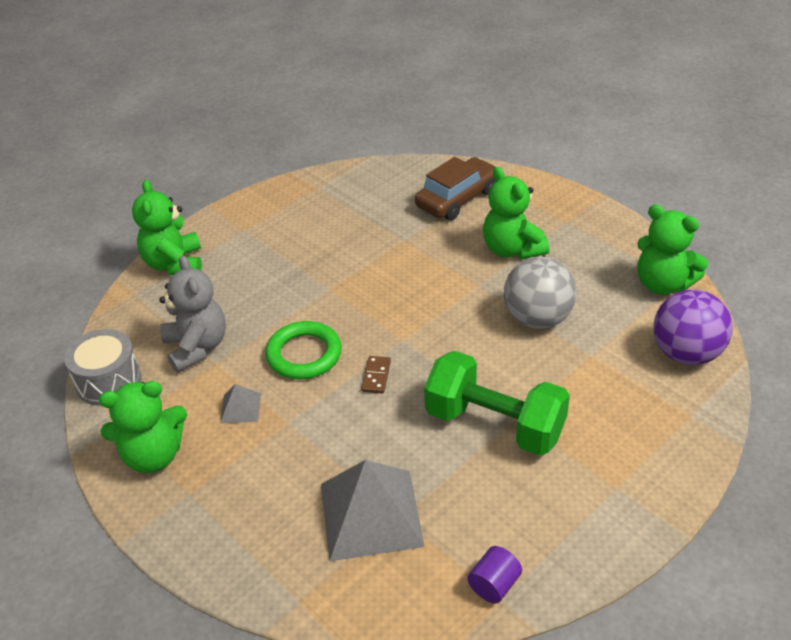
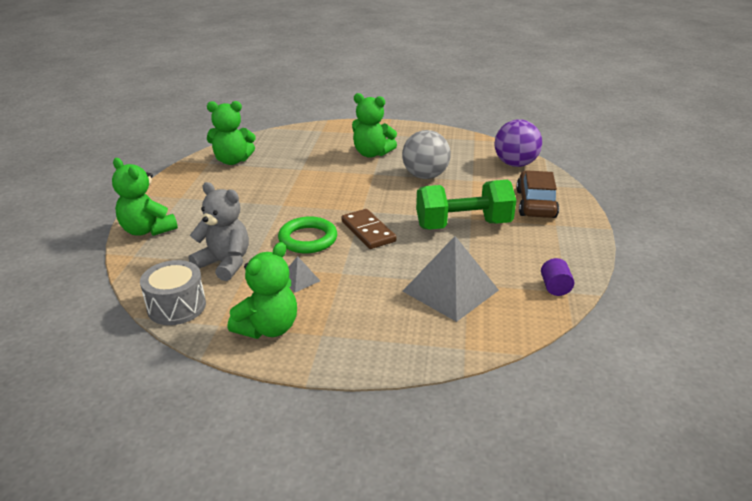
camera: 40 degrees left, 10 degrees down
(376, 376) = (368, 231): brown domino -> brown domino, size x1.81
(457, 198) = (310, 142): brown car -> brown car (535, 204)
(663, 284) = (468, 143): green teddy bear -> green teddy bear (232, 161)

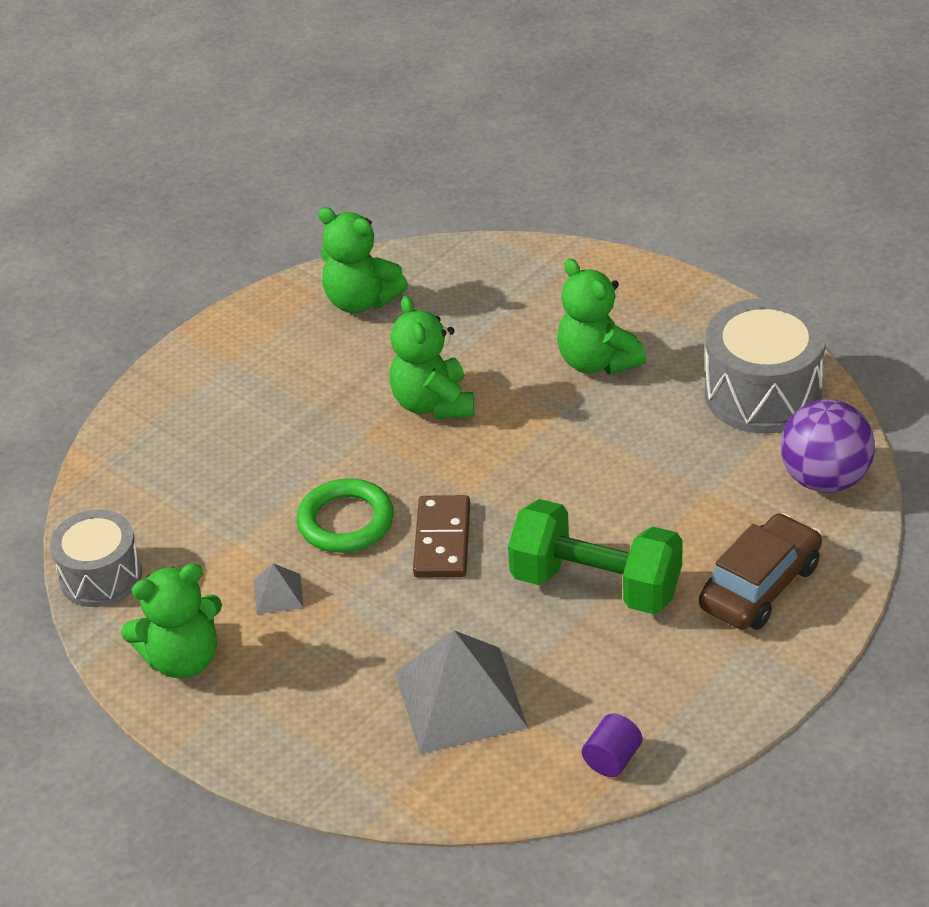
camera: 35 degrees right, 10 degrees up
(147, 230) = (147, 417): green teddy bear -> green teddy bear (433, 404)
(225, 264) = (204, 524): grey teddy bear -> none
(425, 176) = (637, 451): grey ball -> none
(456, 146) = (762, 393): none -> grey drum

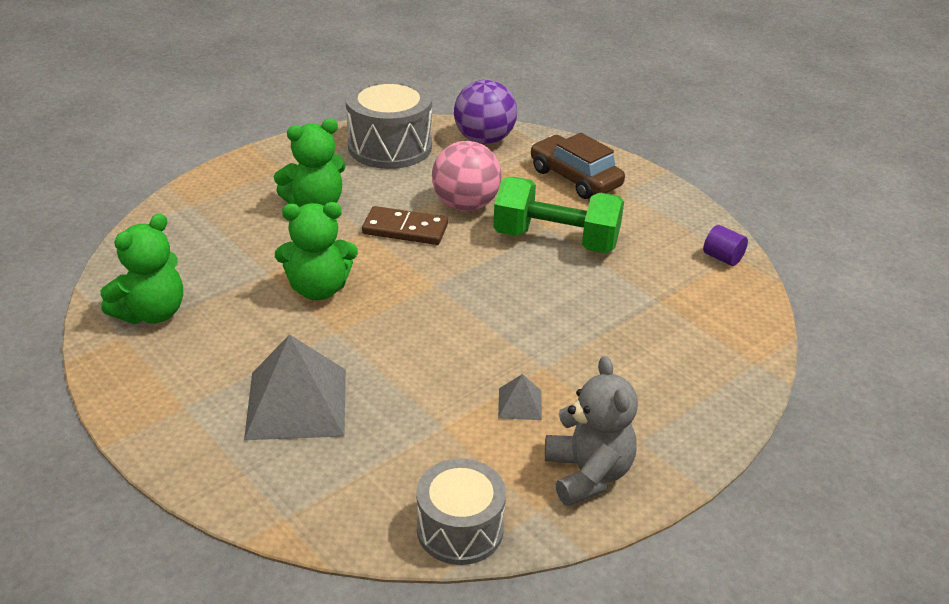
camera: 85 degrees left, 5 degrees down
(183, 659) = (587, 474): green teddy bear -> grey teddy bear
(346, 521) = (443, 354): green ring -> none
(442, 540) = (485, 304): brown domino -> brown domino (405, 229)
(460, 699) = (659, 317): grey pyramid -> grey pyramid (296, 403)
(596, 585) = (556, 240): green dumbbell -> green dumbbell turned 75 degrees clockwise
(647, 489) = (465, 205): none -> pink ball

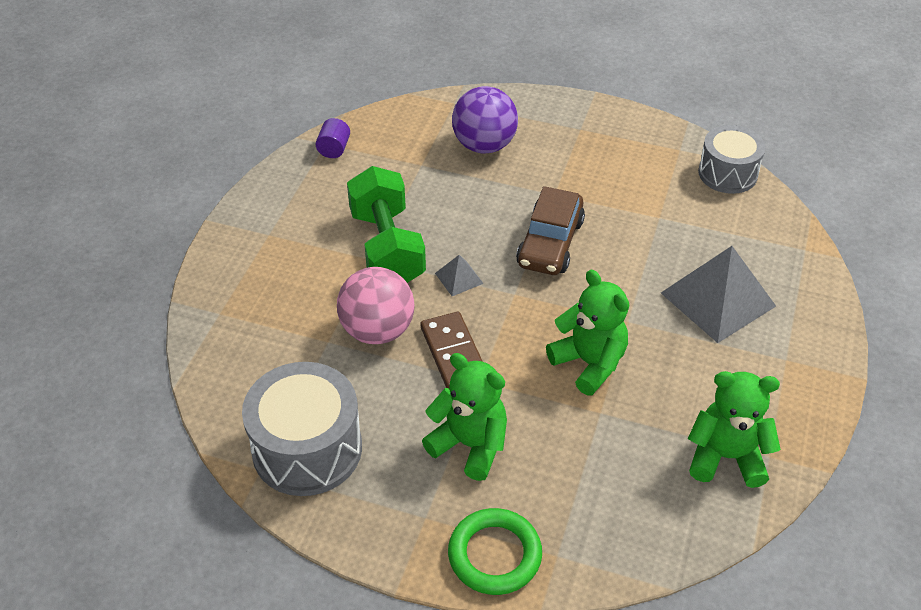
camera: 120 degrees left, 10 degrees up
(224, 182) = (494, 555): none -> green ring
(484, 139) = (235, 375): purple ball -> purple ball (484, 145)
(520, 403) = (601, 190): grey pyramid -> grey pyramid (459, 278)
(575, 178) = (268, 275): brown car -> brown car (550, 243)
(587, 474) = (631, 140): grey teddy bear -> none

